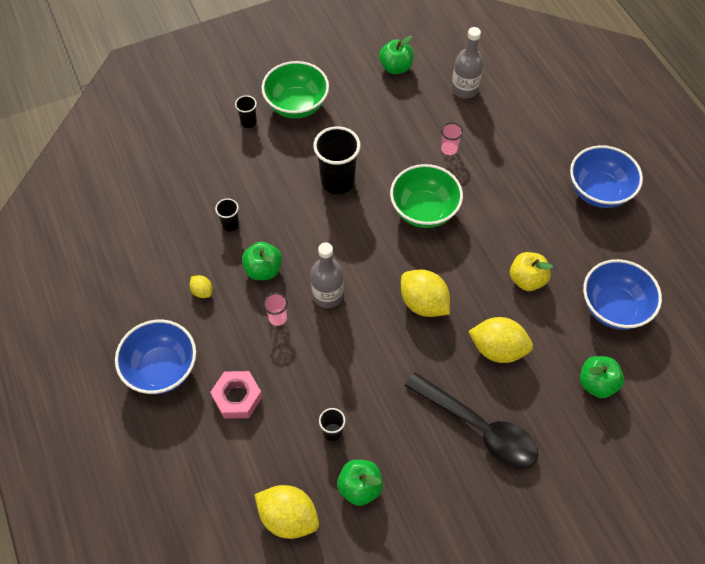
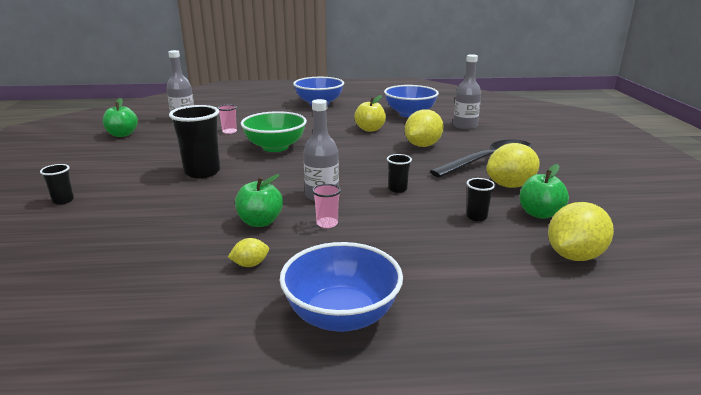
camera: 70 degrees left, 35 degrees down
(230, 225) = (179, 231): black cup -> black cup (397, 189)
(237, 397) = (414, 263): pink nut -> none
(296, 105) = (87, 175): green bowl -> none
(423, 303) = (363, 161): yellow lemon -> yellow lemon (510, 185)
(596, 383) = (465, 126): green apple -> grey bottle

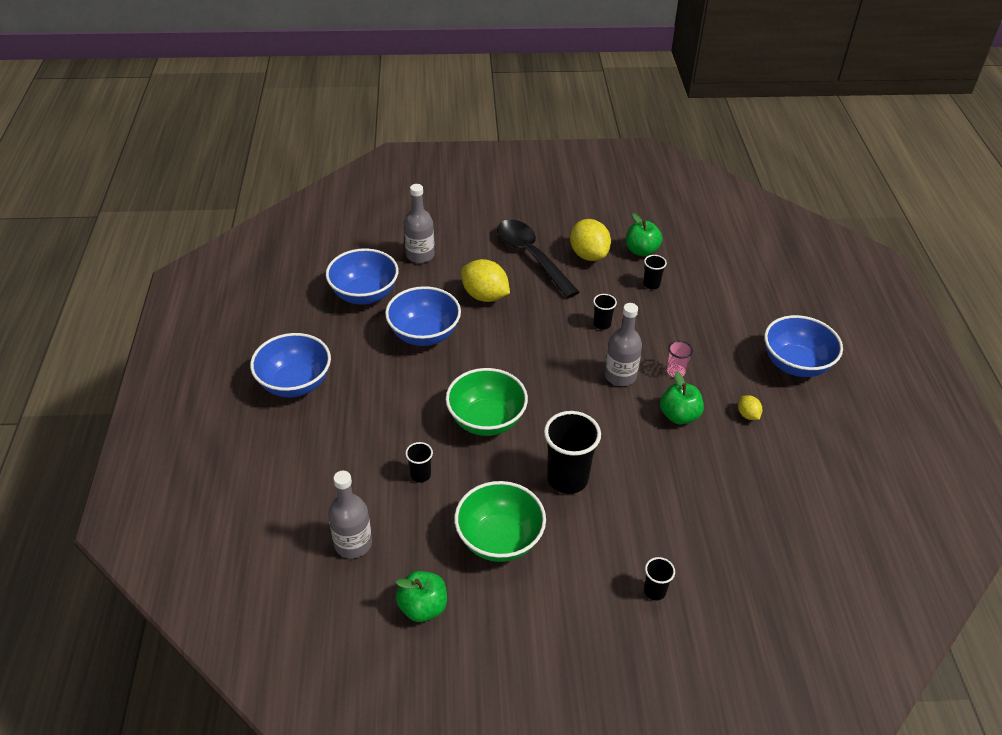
camera: 90 degrees left, 20 degrees up
(159, 151) = (499, 539): none -> green bowl
(229, 131) = (420, 475): pink cup -> black cup
(370, 129) = (424, 334): yellow apple -> blue bowl
(574, 256) = (702, 250): yellow lemon -> none

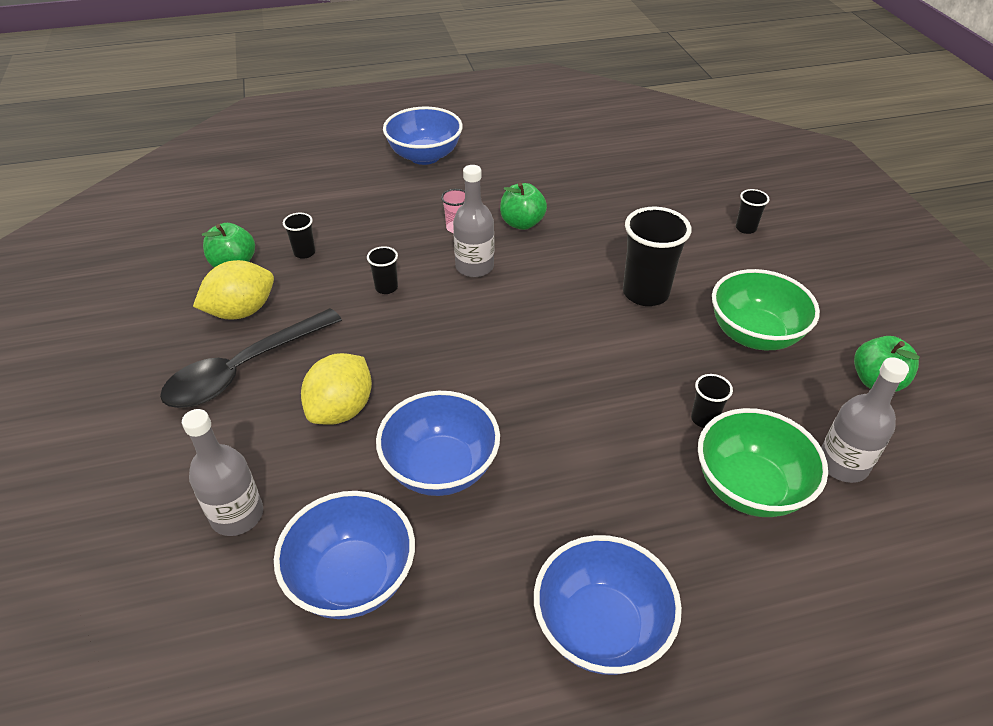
camera: 100 degrees left, 0 degrees up
(486, 420) = (587, 371): green bowl -> green bowl (749, 487)
(748, 415) = (505, 182): yellow lemon -> none

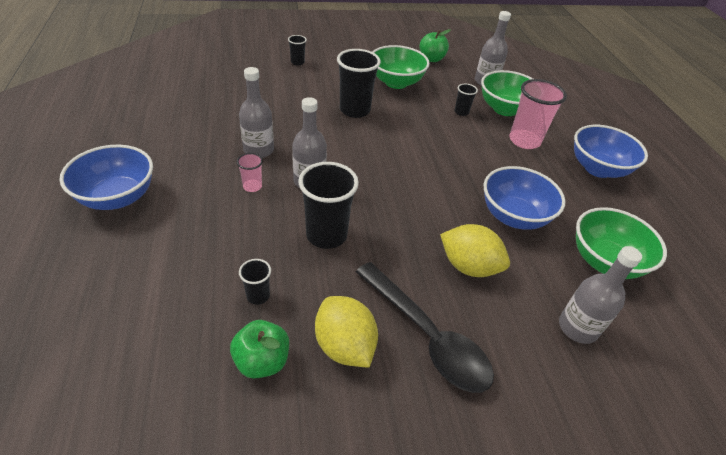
camera: 90 degrees left, 0 degrees up
(352, 578) = (604, 261): blue bowl -> green bowl
(386, 287) = (326, 235): black cup -> black cup, size x2.02
(522, 223) = (258, 150): green apple -> grey bottle
(650, 508) = (524, 141): none -> pink cup

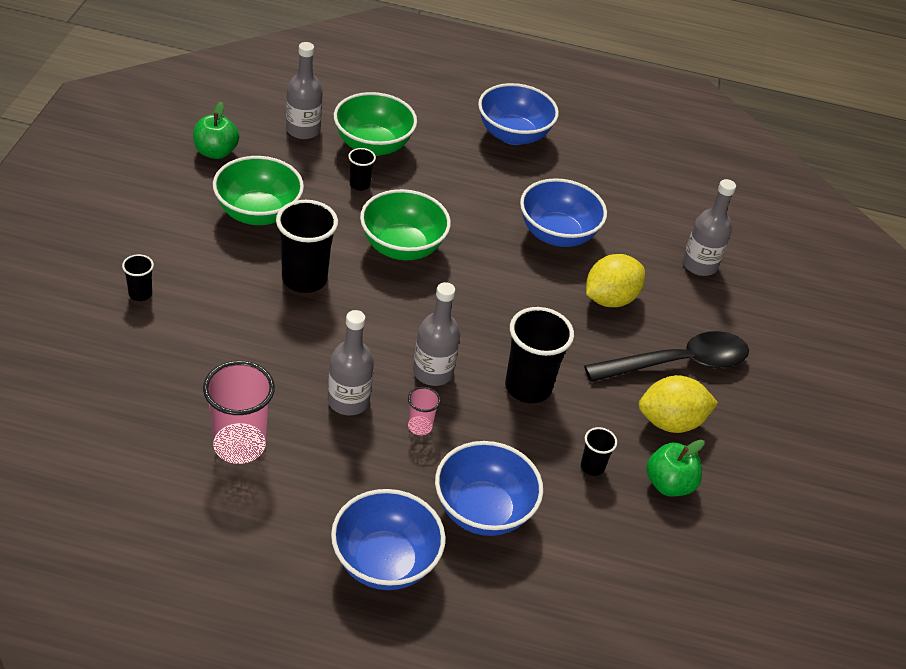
camera: 70 degrees left, 0 degrees up
(182, 237) = (483, 511): none -> blue bowl
(524, 141) = (441, 162): pink cup -> pink cup (239, 445)
(604, 261) = (637, 206): green bowl -> green bowl (402, 247)

